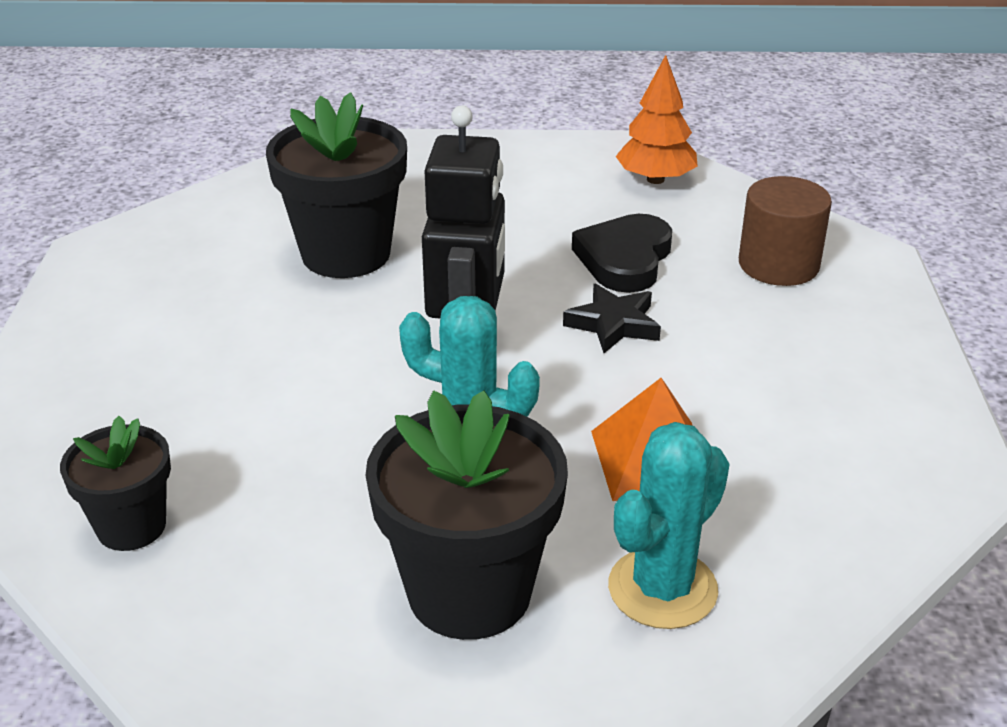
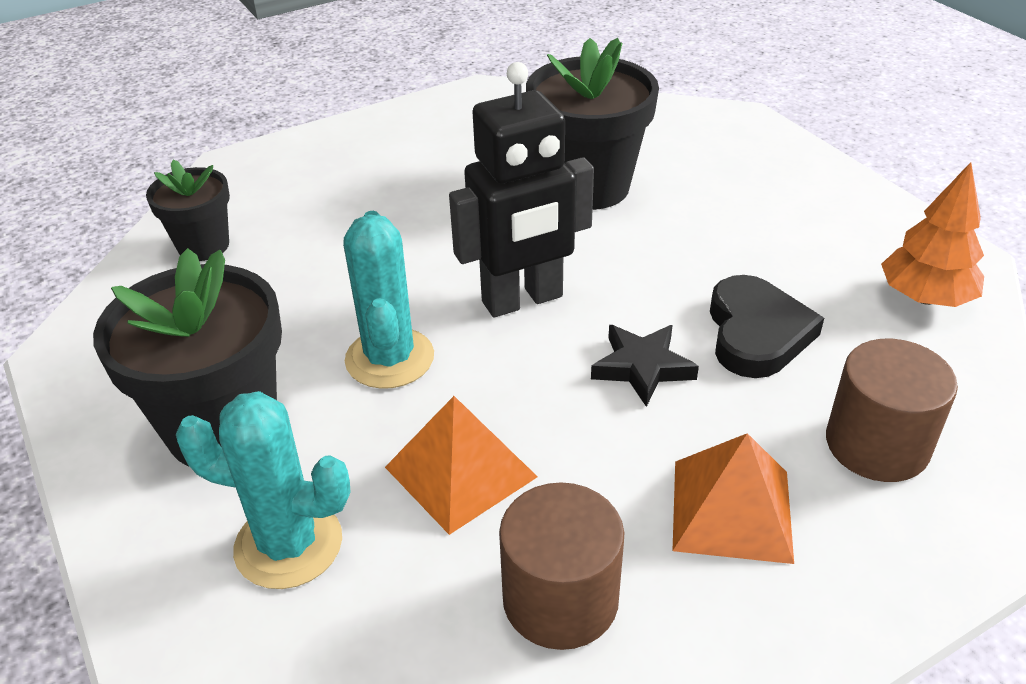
camera: 60 degrees right, 5 degrees up
(625, 259) = (756, 333): black heart -> black heart turned 105 degrees clockwise
(793, 348) = (732, 510): none -> orange pyramid
(822, 457) = (560, 599): none -> brown cylinder

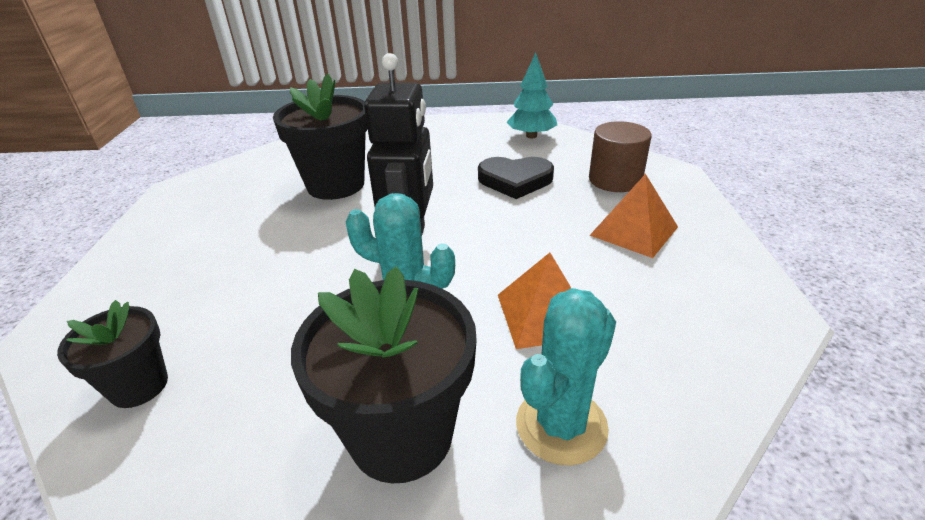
camera: 60 degrees left, 5 degrees down
(560, 599) = (670, 308): brown cylinder -> none
(642, 367) = (510, 220): black star -> none
(756, 333) = (515, 180): black heart -> black heart turned 150 degrees clockwise
(925, 297) = (531, 136): orange tree -> turquoise tree

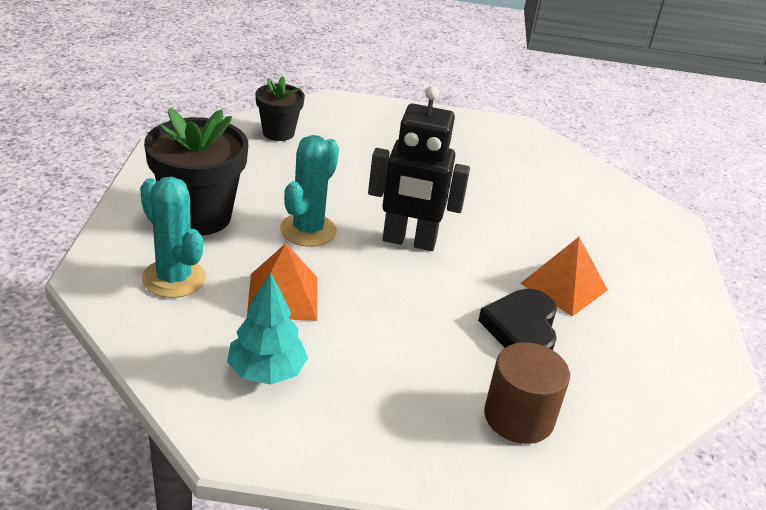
camera: 90 degrees right, 0 degrees up
(336, 185) = (519, 207): black flower pot -> none
(531, 136) = (657, 372): turquoise tree -> turquoise tree (266, 372)
(634, 231) = (396, 393): orange pyramid -> orange pyramid (564, 286)

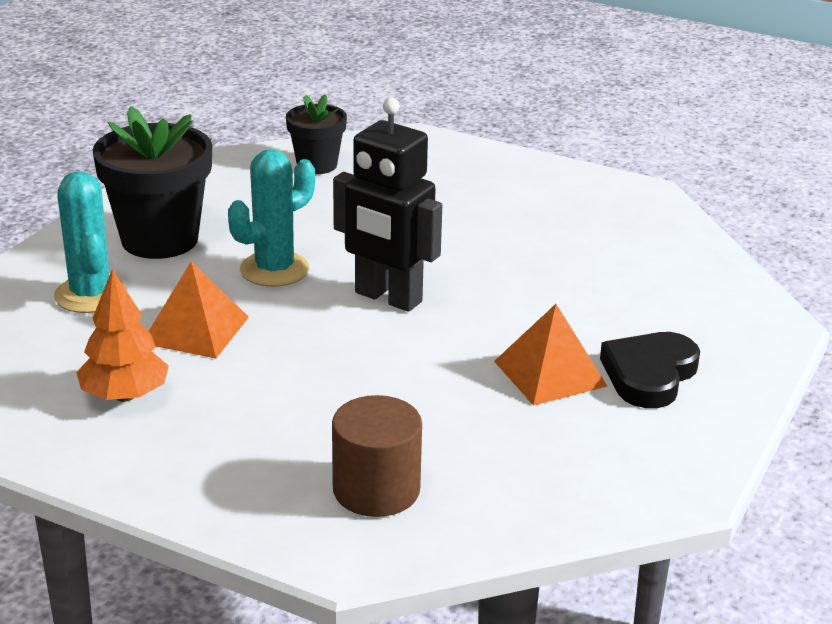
camera: 25 degrees right, 5 degrees down
(266, 372) = (125, 395): turquoise tree -> orange tree
(522, 328) = (455, 406): black heart -> black heart (649, 375)

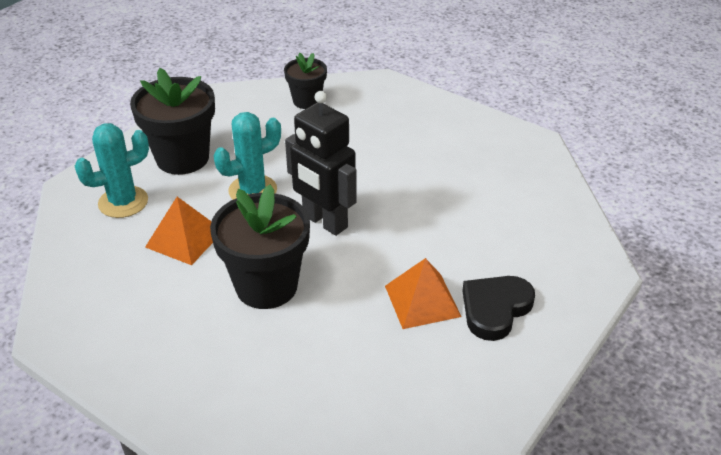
camera: 10 degrees right, 10 degrees up
(90, 295) = (123, 202): turquoise cactus -> turquoise cactus turned 75 degrees clockwise
(125, 395) = (121, 292): orange tree -> none
(331, 373) = (266, 286): none -> black flower pot
(376, 490) = (270, 395): brown cylinder -> none

